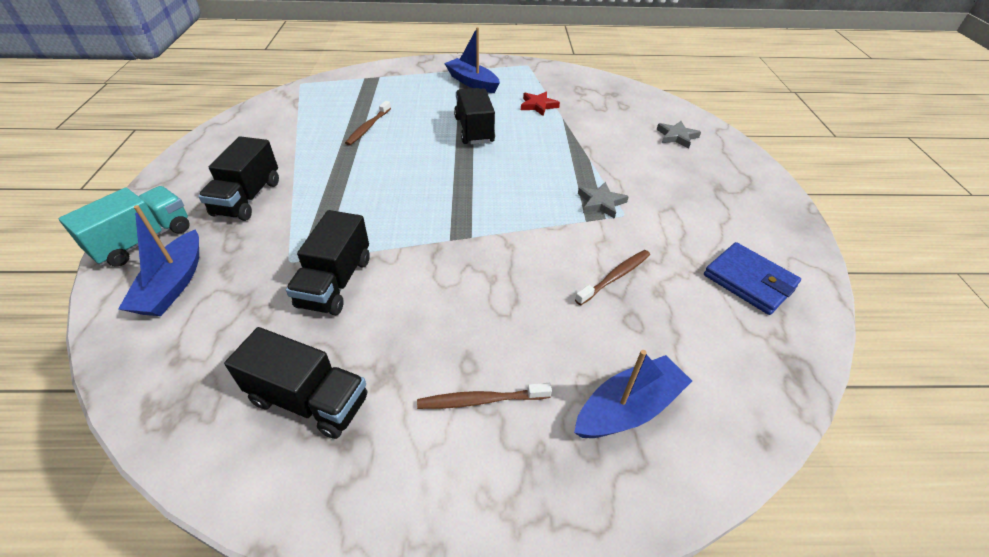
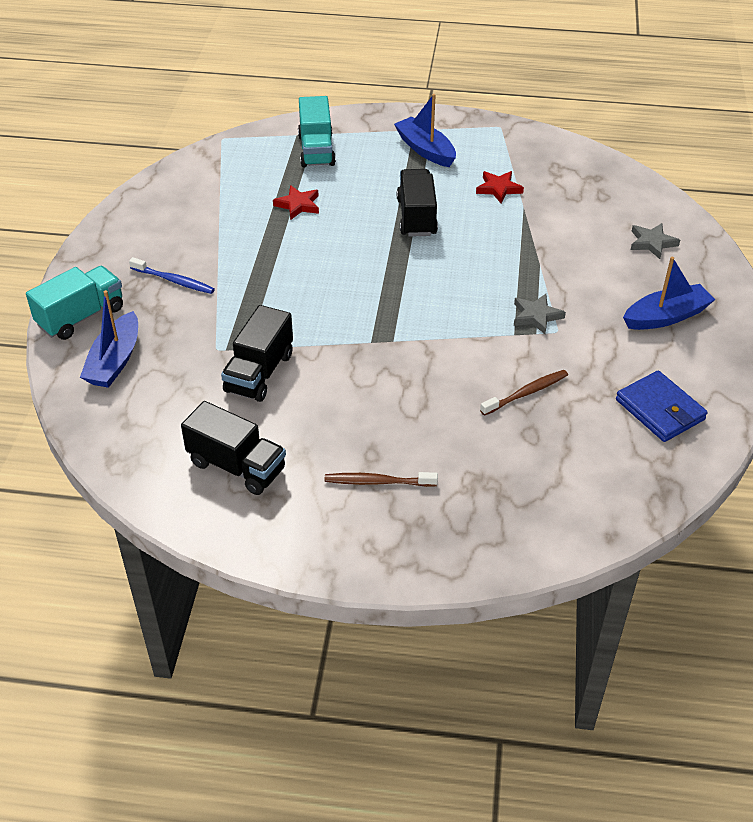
camera: 10 degrees right, 0 degrees up
(248, 198) = (174, 280): black truck -> blue toothbrush
(368, 127) = (298, 205): brown toothbrush -> red star
(381, 87) = (316, 150): none -> turquoise truck
(628, 408) = (502, 501): blue boat -> blue boat (666, 316)

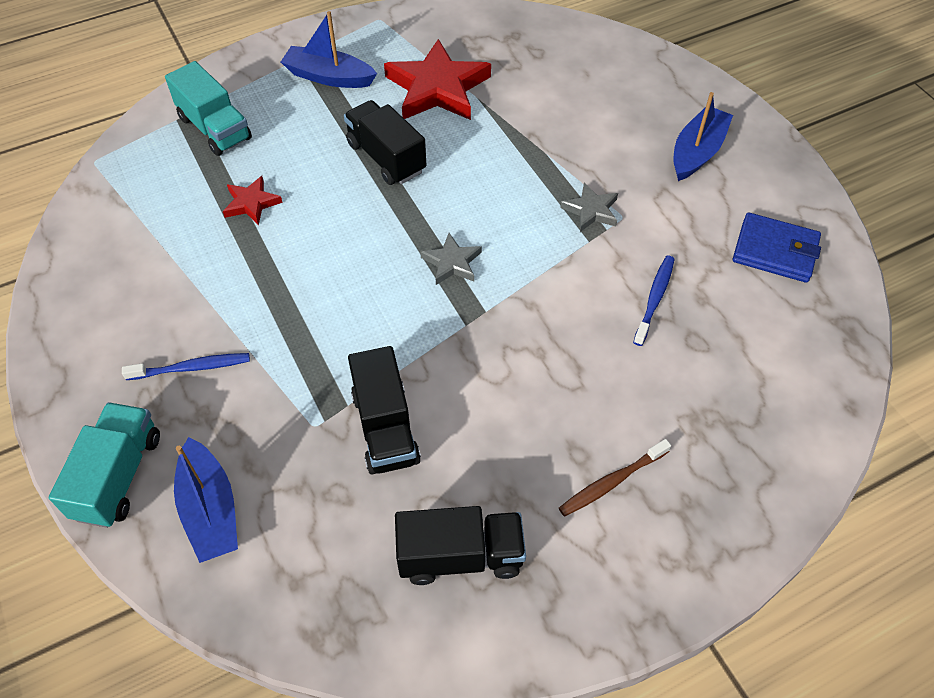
camera: 35 degrees left, 10 degrees up
(498, 189) = (437, 88): red star -> red star, size x2.02
(526, 393) = (654, 299): brown toothbrush -> blue toothbrush
(652, 243) = (620, 81): grey star -> grey star (452, 262)

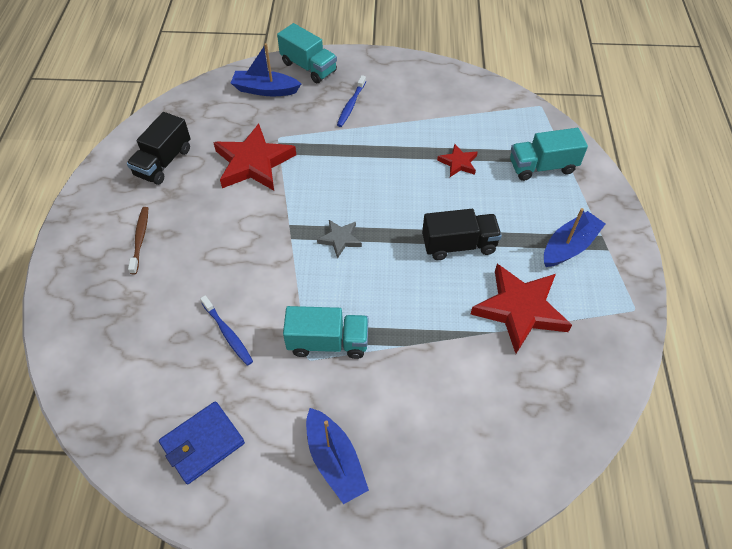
camera: 120 degrees right, 0 degrees up
(385, 427) = (253, 163): black truck -> red star
(591, 210) = (328, 342): grey star -> turquoise truck

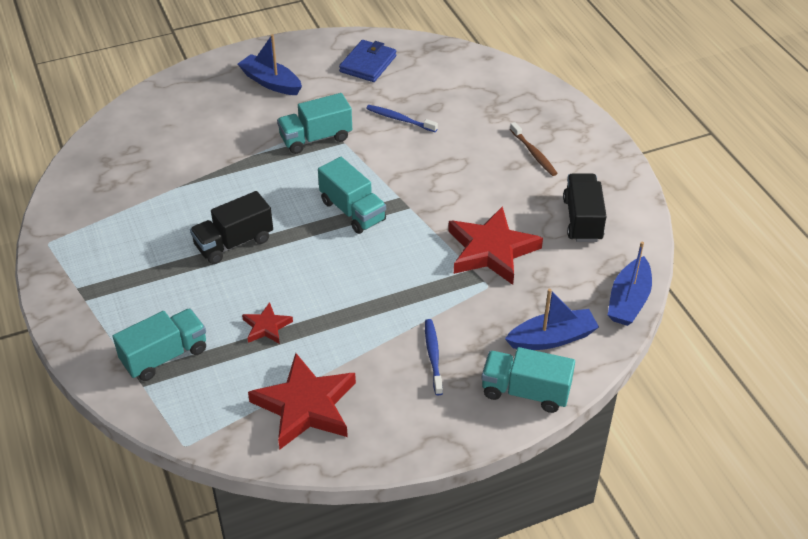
camera: 155 degrees right, 10 degrees down
(340, 239) = (352, 211): grey star -> turquoise truck
(520, 309) = (158, 209): red star -> red star (306, 406)
(569, 246) = (119, 278): blue boat -> blue boat (628, 300)

